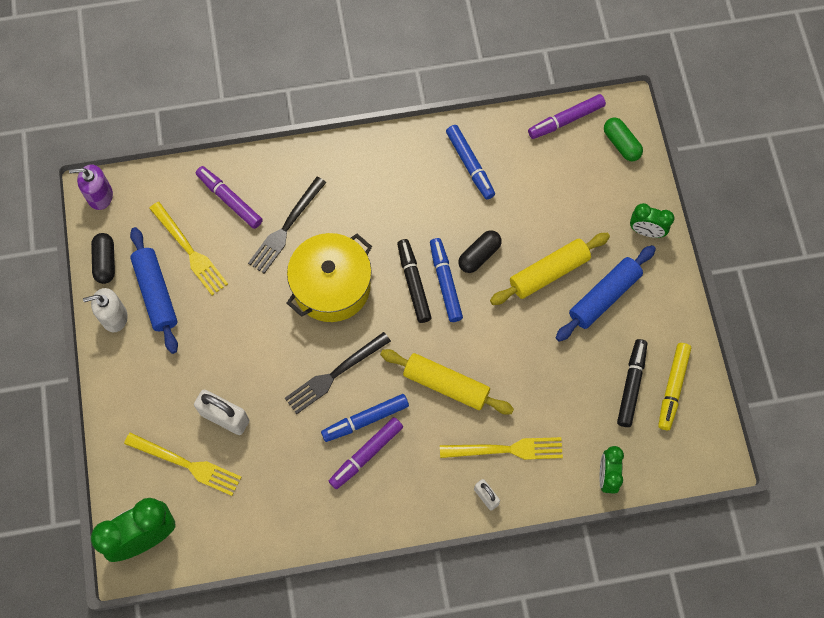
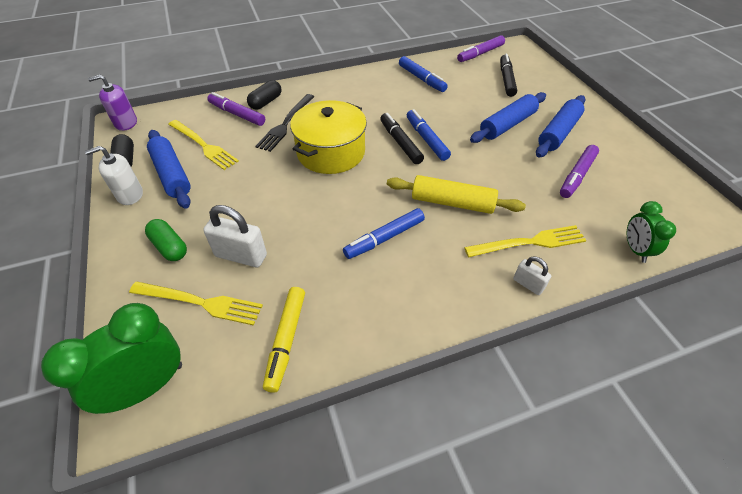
camera: 10 degrees left, 20 degrees down
(334, 374) = (346, 208): black fork -> none
(366, 454) = (393, 266): purple marker -> purple marker (577, 176)
(479, 255) = (448, 122): black capsule -> black capsule (266, 102)
(549, 272) = (507, 125): yellow rolling pin -> blue rolling pin
(621, 144) = (524, 60): green capsule -> green capsule (169, 247)
(631, 385) = (614, 182): black marker -> black marker (506, 80)
(646, 231) = (568, 96): green clock -> none
(672, 388) = (650, 179): yellow marker -> yellow marker (286, 340)

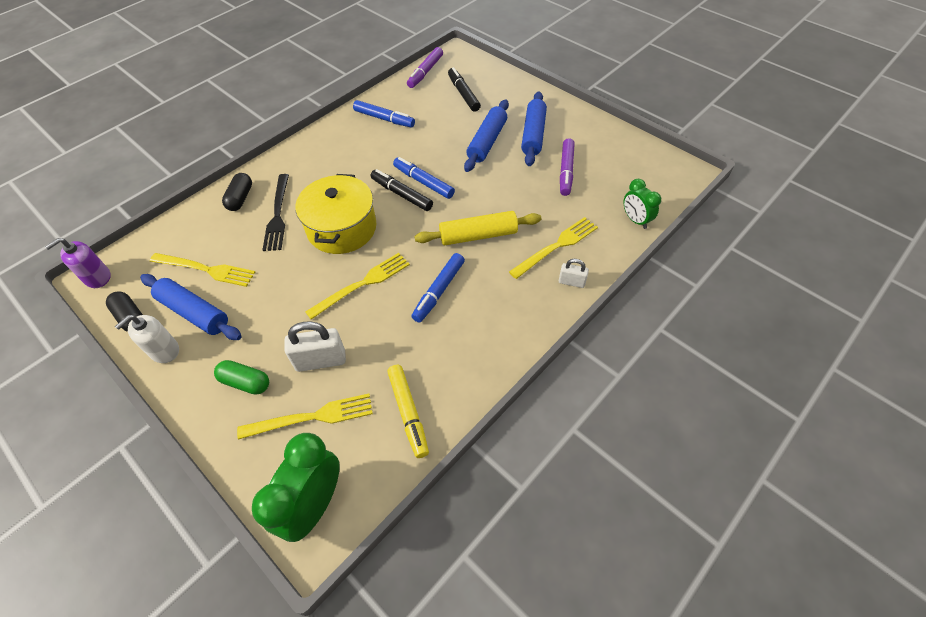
camera: 25 degrees left, 5 degrees up
(237, 114) = (218, 222): purple marker -> none
(318, 205) = (362, 284): none -> yellow fork

